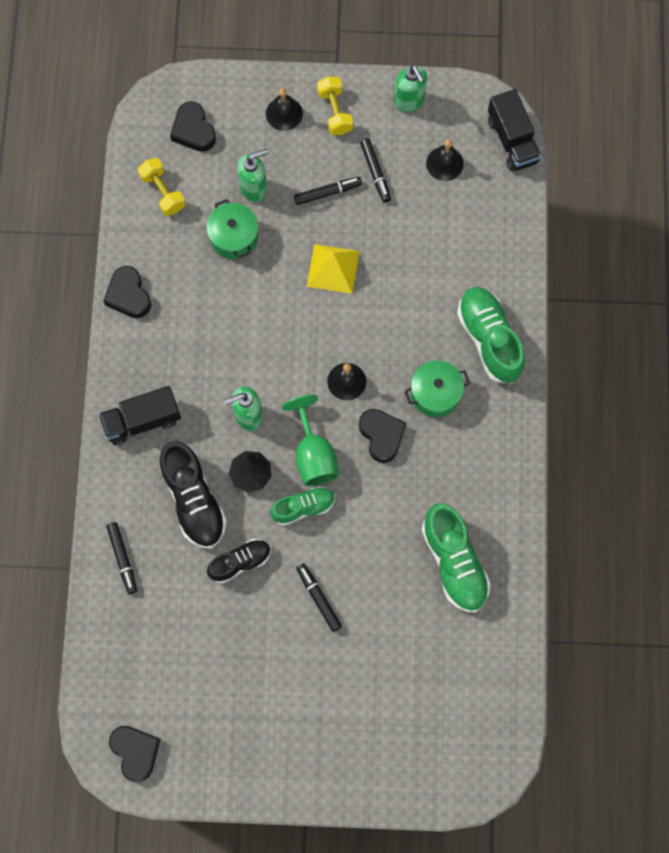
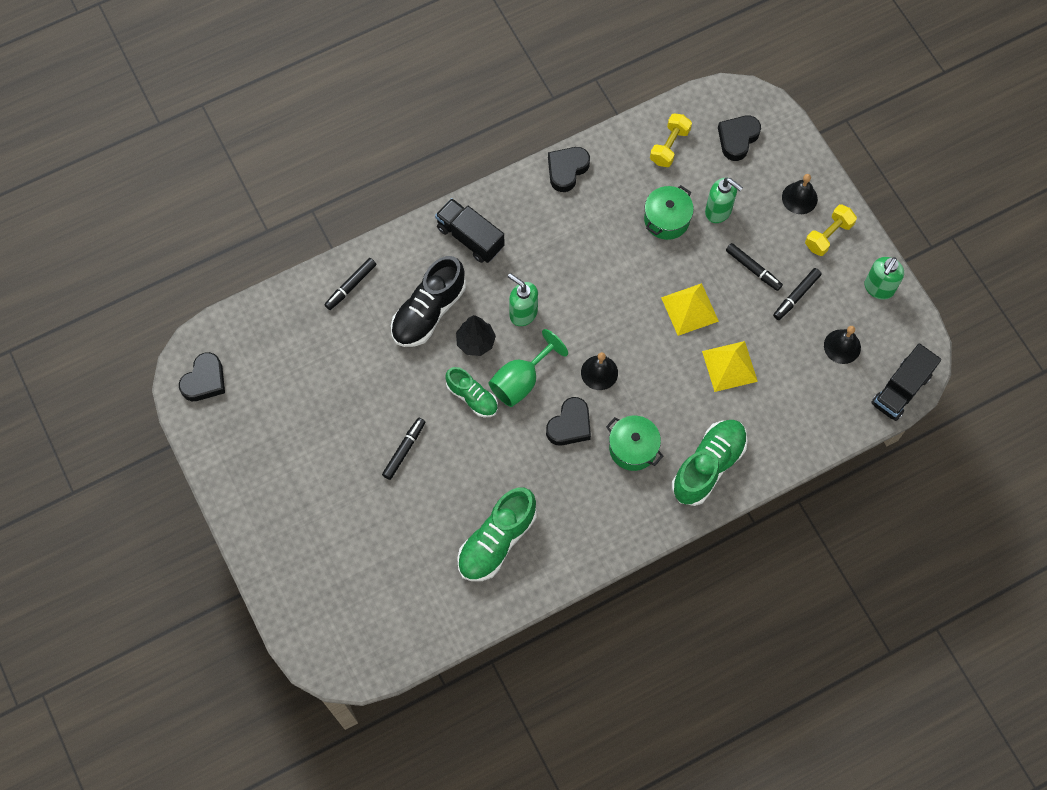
camera: 60 degrees right, 5 degrees down
(240, 562) = (398, 374): black shoe -> none
(407, 266) = (729, 366): none -> yellow pyramid

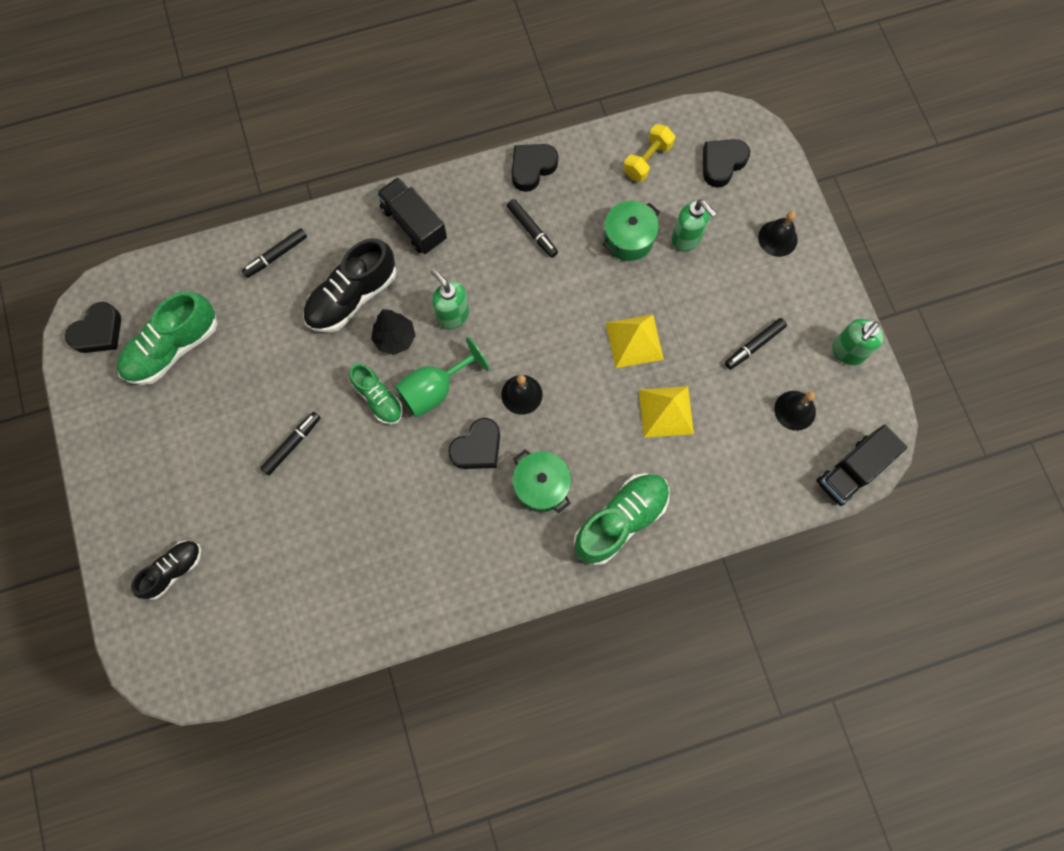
camera: 10 degrees right, 5 degrees up
(324, 575) = (174, 570): none -> black shoe
(497, 541) = (370, 564): green shoe -> green shoe (173, 348)
(753, 269) = (712, 307): black marker -> black marker (532, 230)
(828, 235) = (801, 284): yellow dumbbell -> none

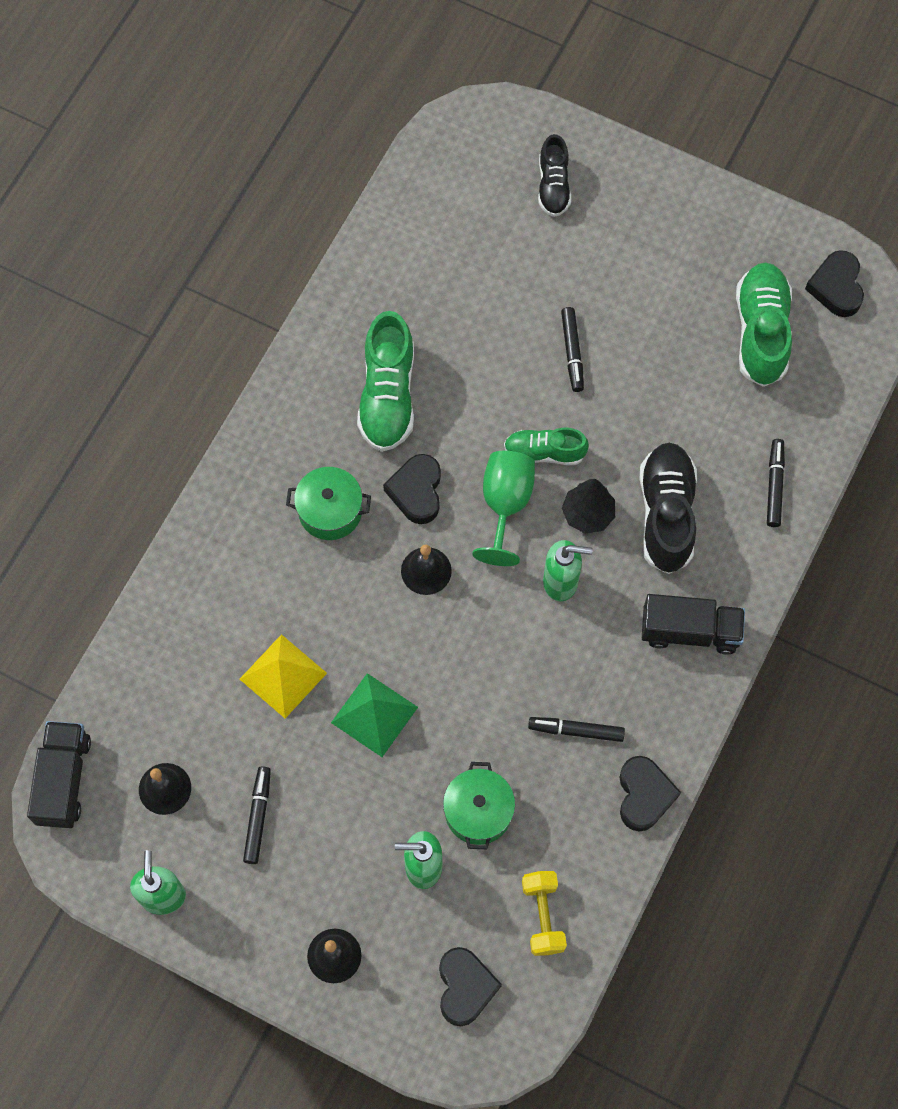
camera: 135 degrees right, 5 degrees down
(620, 520) = (234, 545): green shoe -> green shoe (388, 395)
(634, 340) = (374, 715): yellow pyramid -> green pyramid

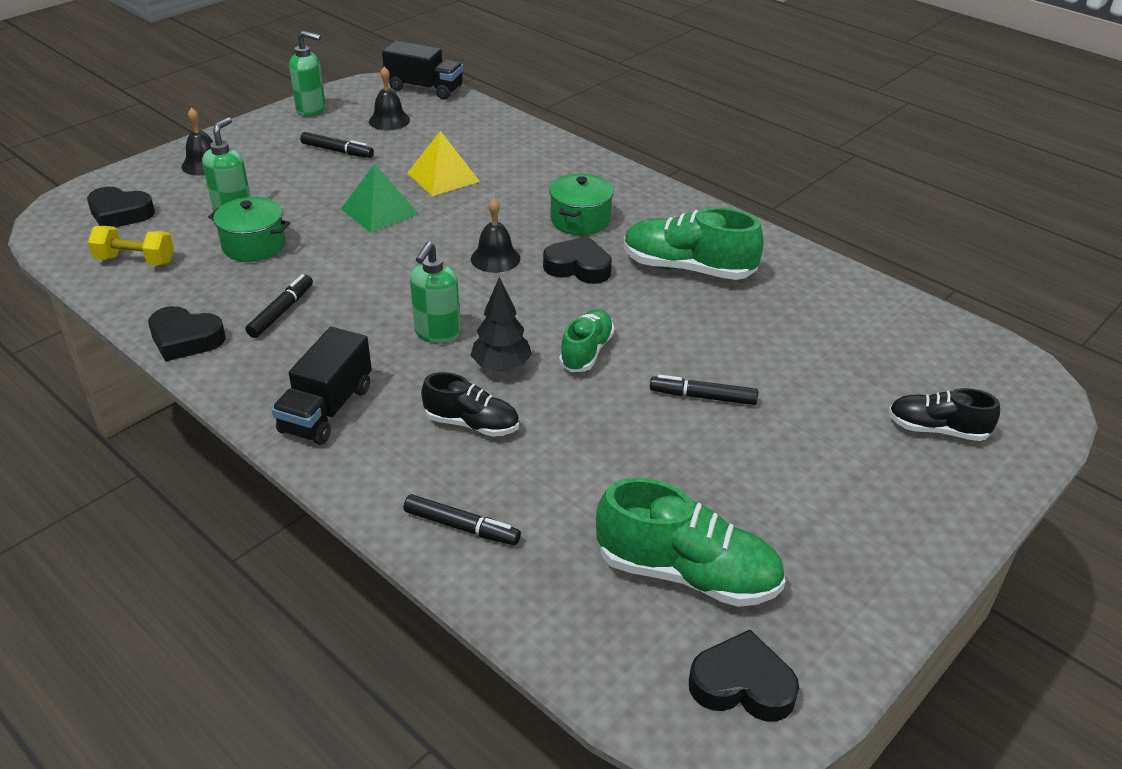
camera: 105 degrees right, 30 degrees down
(505, 504) = (539, 315): green goblet -> none
(666, 514) = (471, 424): black shoe -> black shoe, size x0.61

